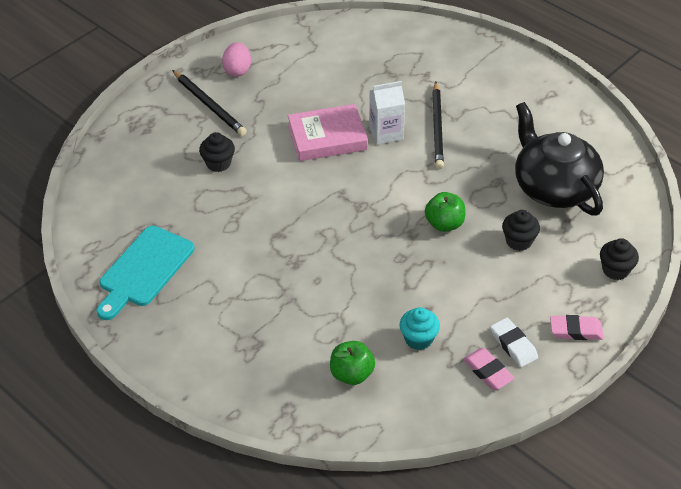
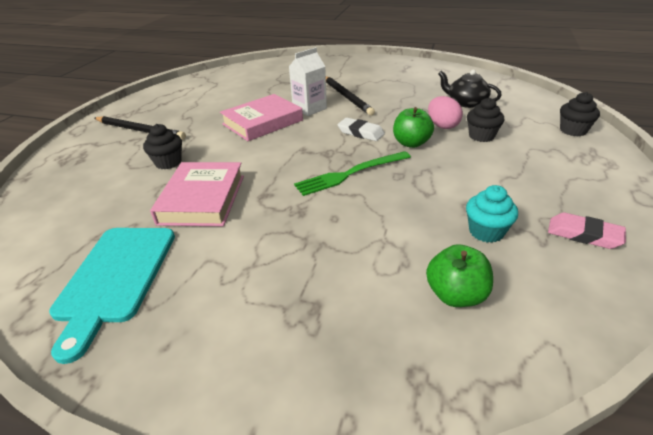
camera: 25 degrees left, 10 degrees down
(229, 220) = (202, 199): none -> pink book
(237, 70) = (157, 107): pink egg -> pink egg (442, 126)
(362, 240) = (350, 174): none -> green fork
(513, 345) = (574, 204): white eraser -> white eraser (360, 133)
(554, 187) = (466, 102): black teapot -> black teapot, size x0.53
(576, 330) = (605, 175): pink eraser -> none

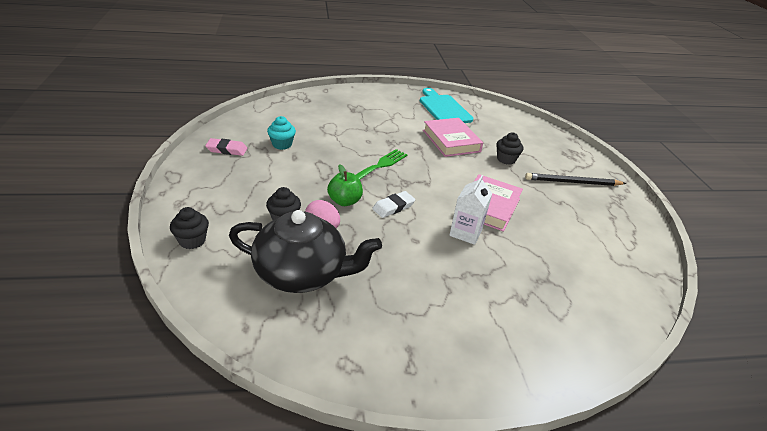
camera: 150 degrees right, 0 degrees up
(347, 97) = (443, 260): black pencil -> none
(360, 133) = (393, 207): white eraser -> white eraser turned 45 degrees counterclockwise
(455, 295) = (296, 119): green apple -> none
(466, 102) = (302, 273): black teapot -> black teapot, size x1.88

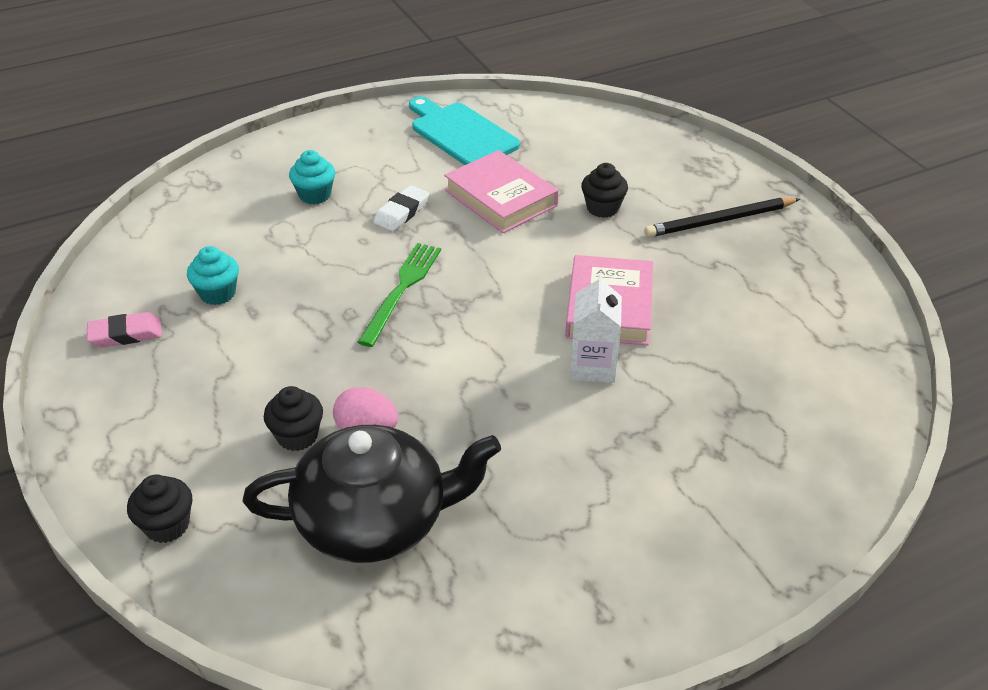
camera: 15 degrees left, 5 degrees up
(344, 201) = (379, 371): green apple -> none
(354, 116) = (315, 195): none -> turquoise cupcake
(393, 207) = (462, 356): white eraser -> white eraser (401, 212)

